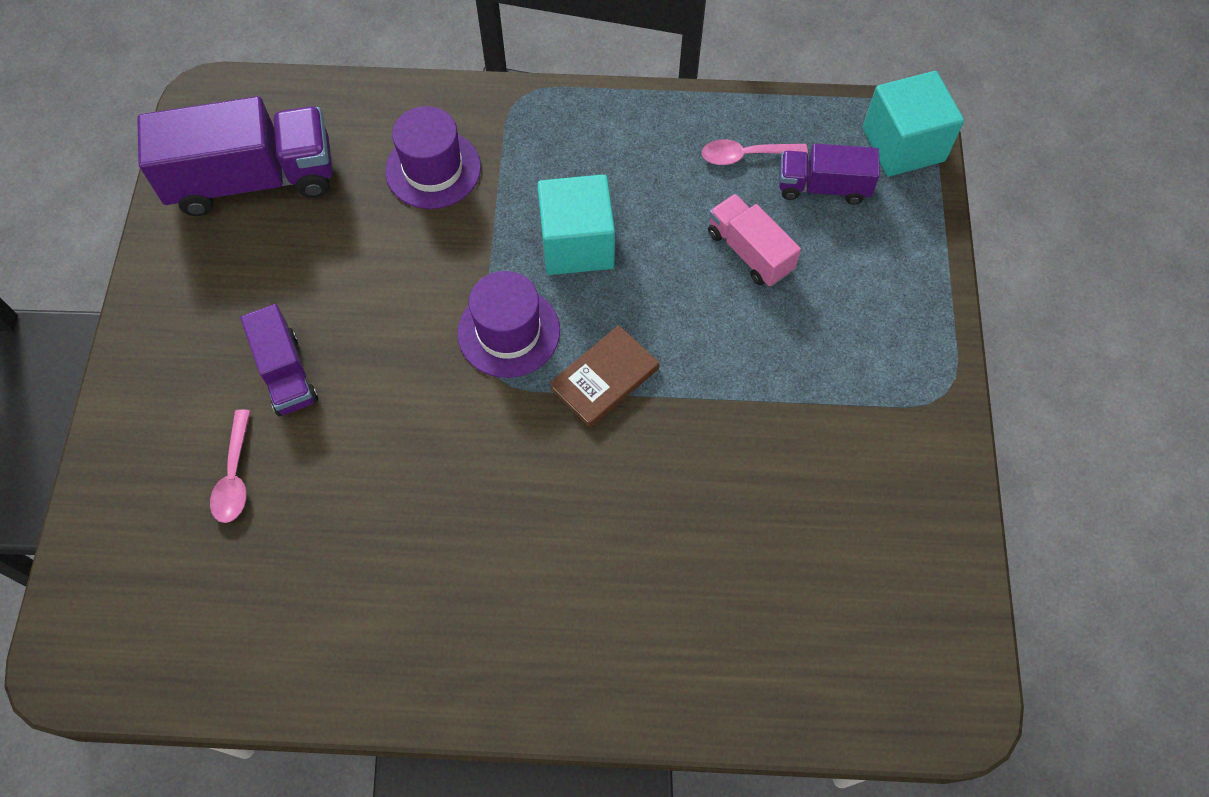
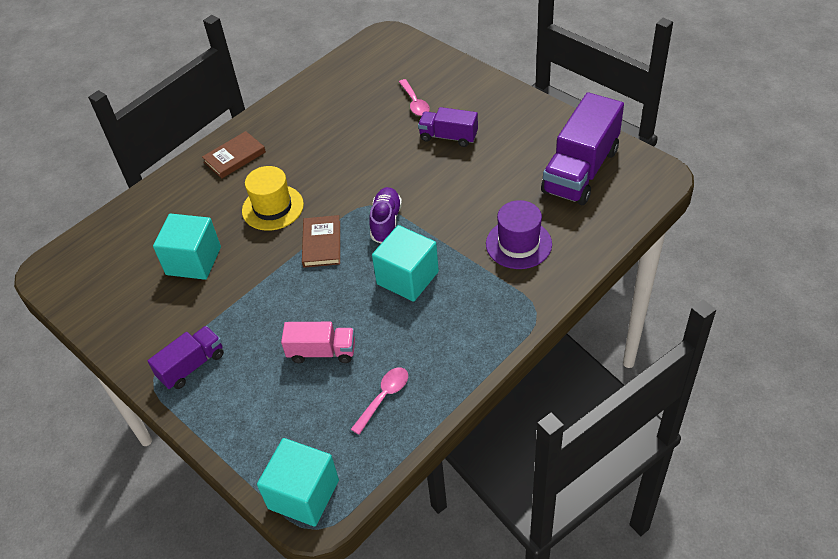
camera: 135 degrees right, 15 degrees down
(235, 476) = (415, 103): pink spoon -> pink spoon turned 150 degrees counterclockwise
(508, 332) = (386, 222): purple hat -> purple shoe
(543, 650) = (235, 157): none -> brown book
(595, 496) = (272, 207): none -> yellow hat
(765, 514) = (193, 261): none -> turquoise cube
(823, 187) = (322, 422): purple truck -> purple truck (192, 366)

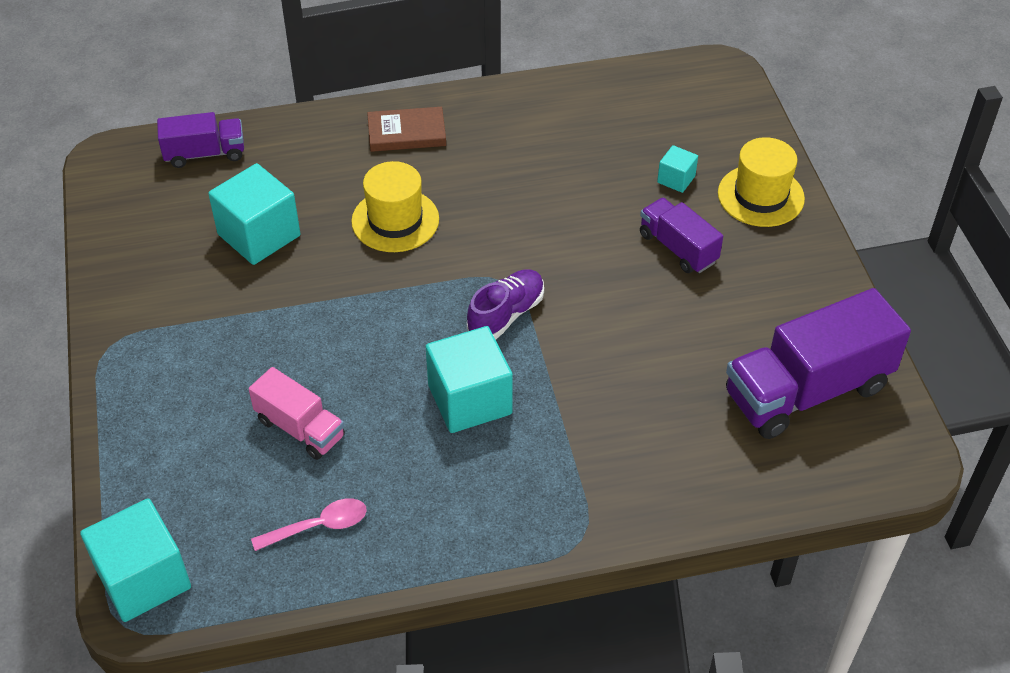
camera: 30 degrees right, 0 degrees up
(192, 366) = (157, 357): purple truck -> purple truck (205, 154)
(321, 243) = (411, 297): brown book -> none
(415, 103) = (676, 179): pink spoon -> turquoise cube
(467, 88) = (760, 196): none -> yellow hat
(518, 244) = (639, 439): purple hat -> none

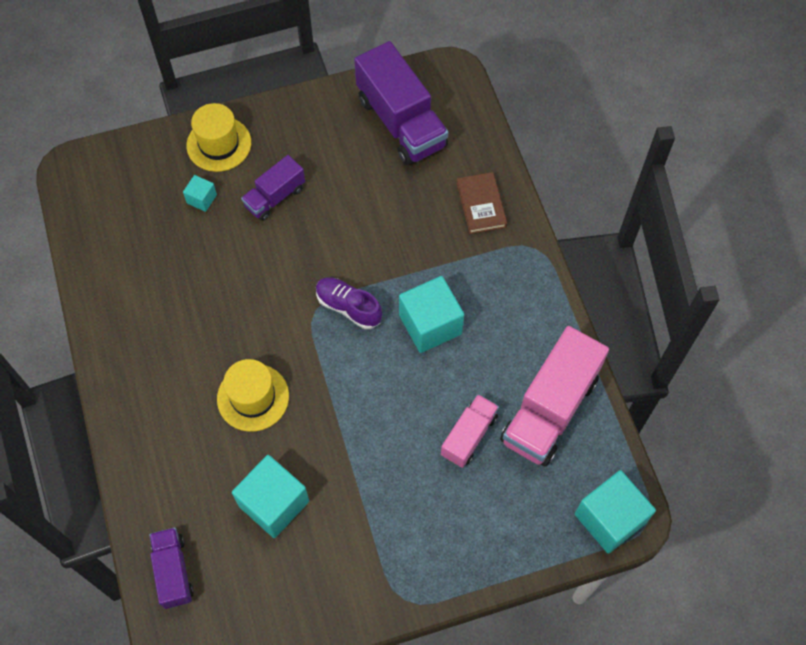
camera: 95 degrees left, 15 degrees up
(318, 526) = (550, 409): pink spoon -> pink truck
(406, 133) = (147, 401): brown book -> brown book (481, 205)

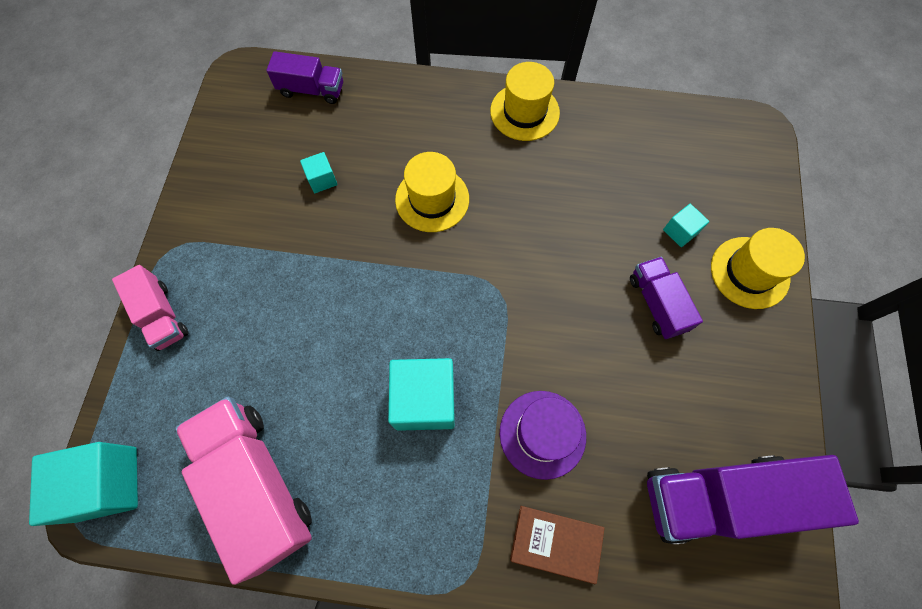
camera: 115 degrees right, 5 degrees up
(123, 359) = (524, 112): none -> yellow hat
(274, 503) = (322, 179): turquoise cube -> turquoise cube, size x0.50
(348, 307) = (486, 323): purple shoe -> none
(414, 238) = (542, 434): none -> purple hat
(469, 436) = (281, 380): pink truck -> pink truck (162, 315)

